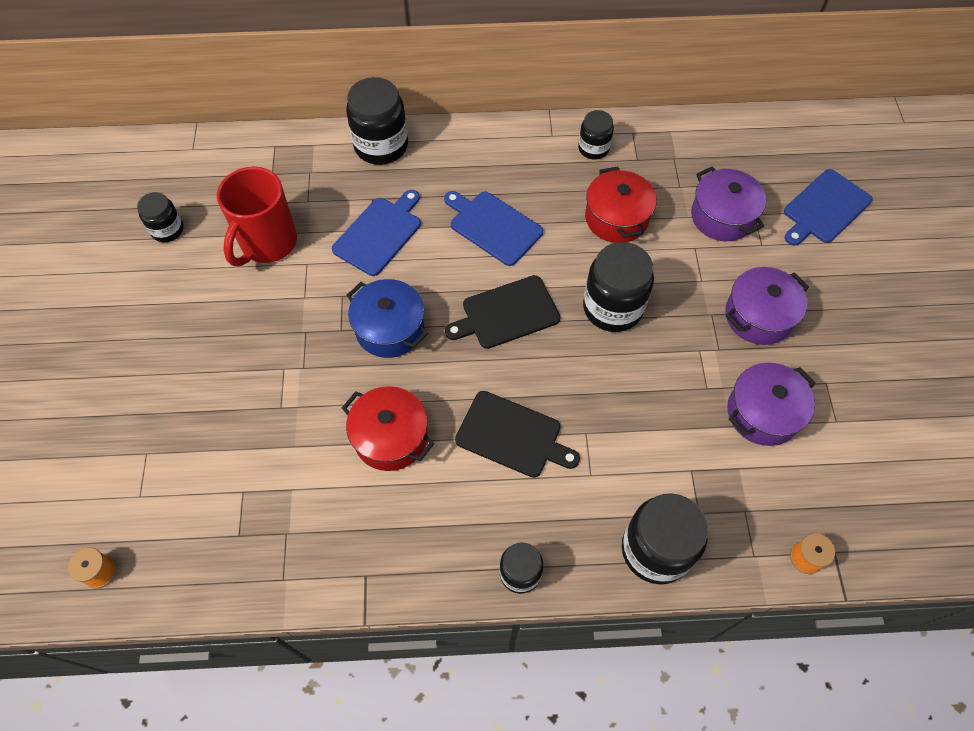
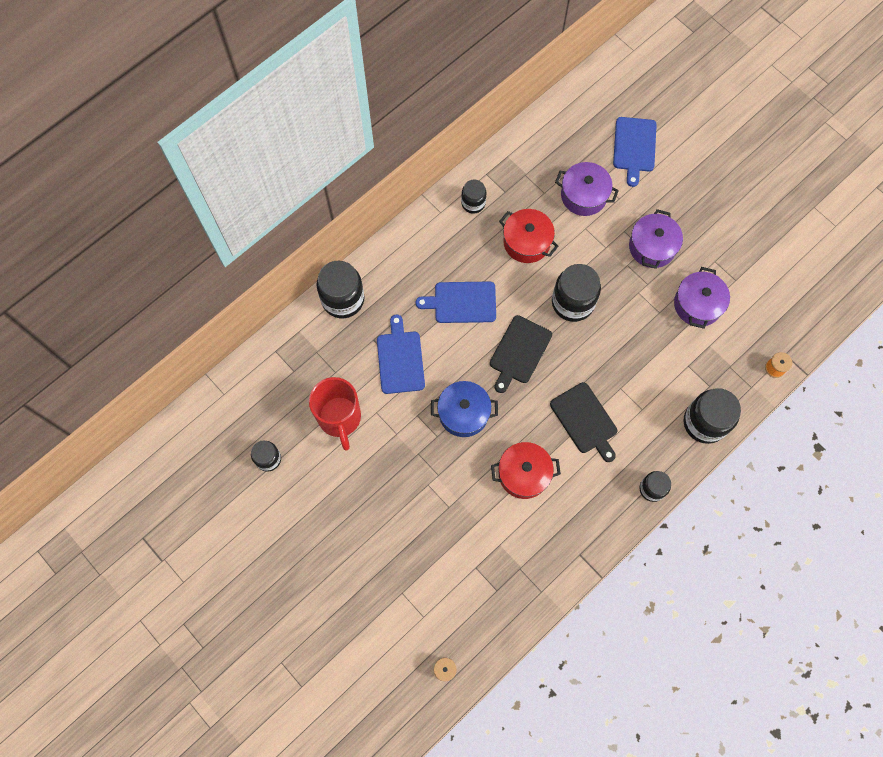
camera: 40 degrees left, 10 degrees up
(512, 435) = (585, 420): black cutting board -> black cutting board turned 75 degrees clockwise

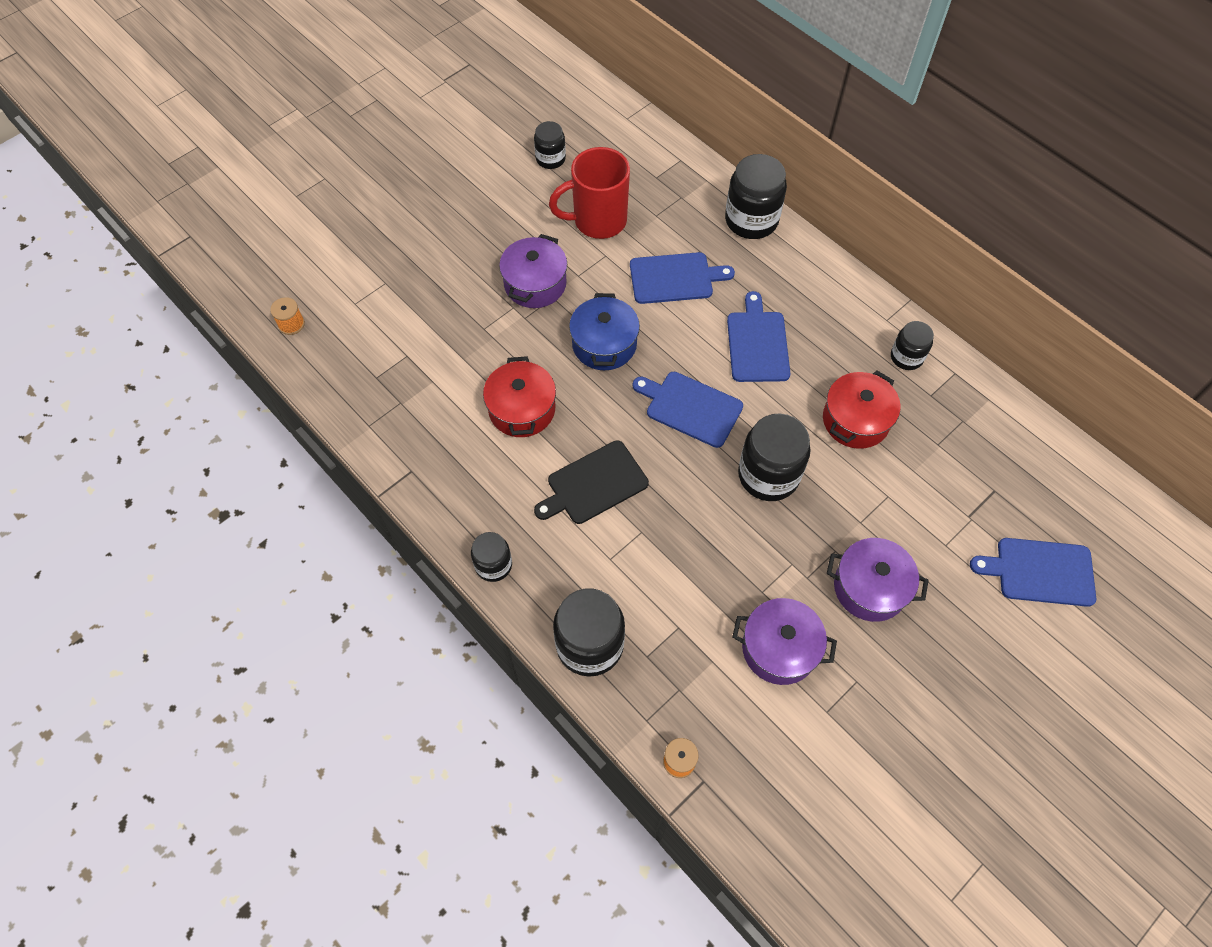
camera: 90 degrees right, 10 degrees down
(519, 352) = (690, 408): black cutting board -> blue cutting board
(583, 195) = (942, 496): purple pot -> purple pot (535, 284)

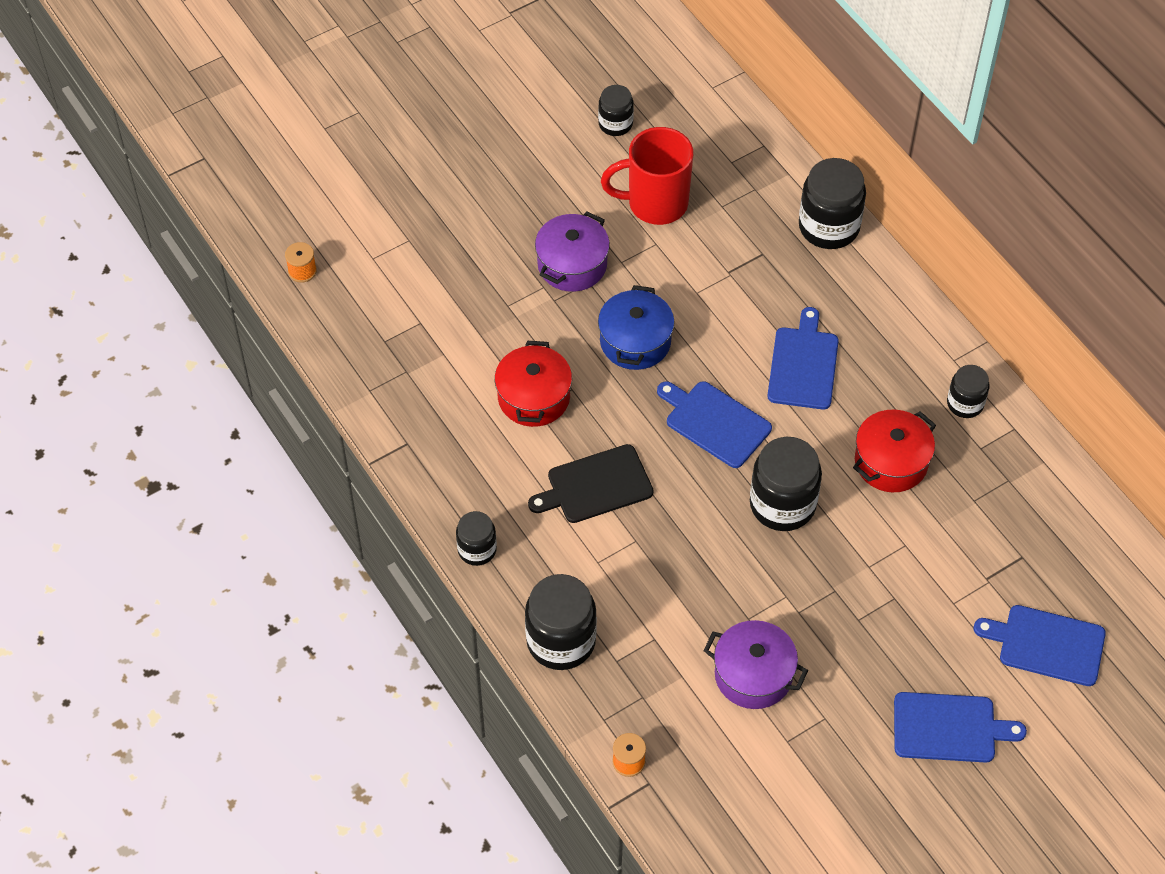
camera: 10 degrees right, 5 degrees down
(675, 278) = (728, 280): blue cutting board -> blue cutting board (949, 727)
(870, 587) = (862, 632): purple pot -> none

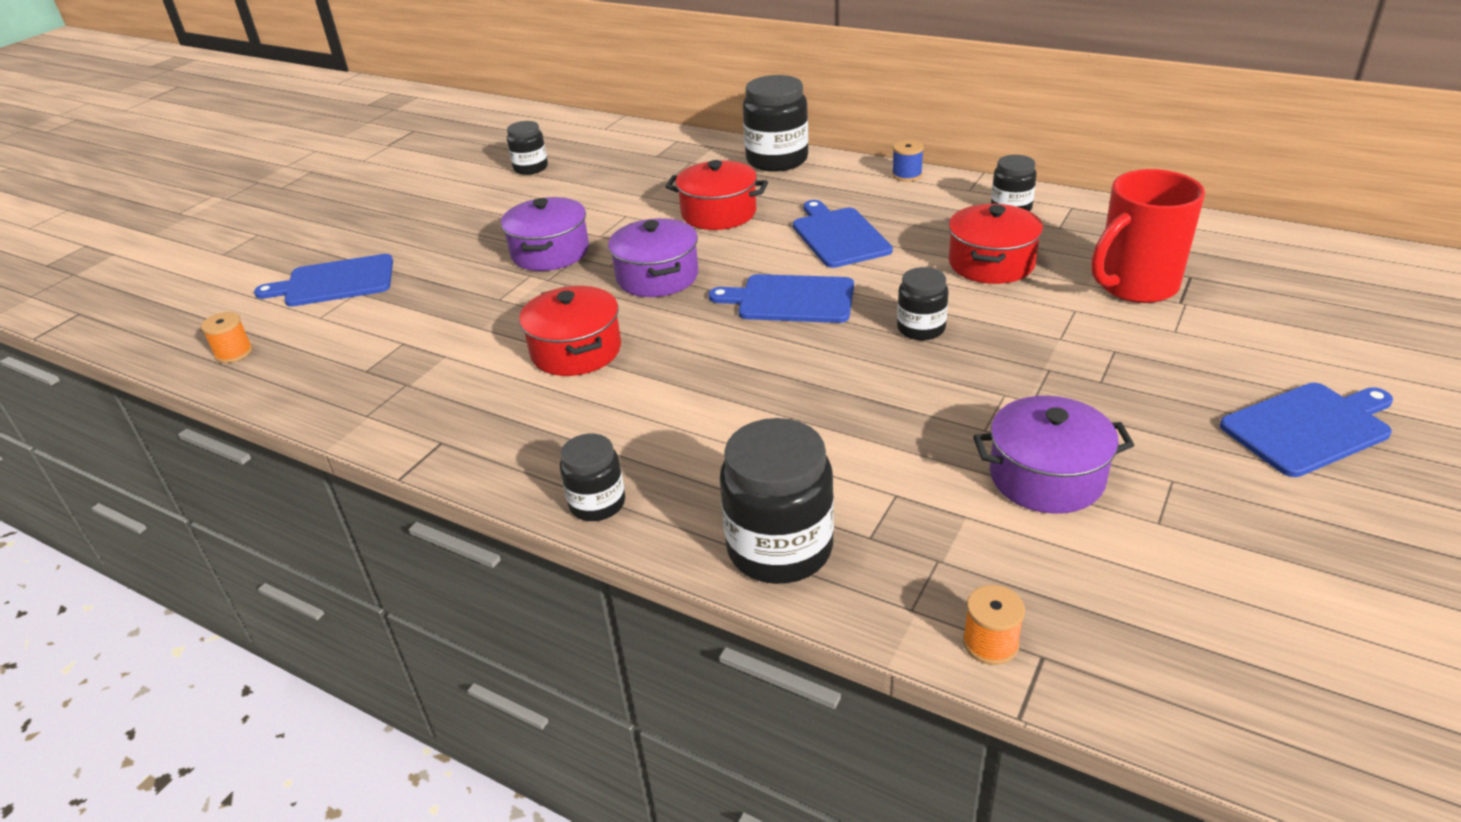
camera: 25 degrees left, 20 degrees down
(595, 486) = (703, 391): black cutting board -> none
(635, 341) = (657, 277): blue pot -> purple pot
(655, 203) = (605, 195): red mug -> red mug (1135, 286)
(730, 282) = (718, 213): none -> red pot
(782, 504) = (921, 328): black jar -> black jar, size x0.58
(920, 310) = (907, 175): none -> blue spool
(1046, 645) = (1301, 324): blue cutting board -> blue cutting board (335, 282)

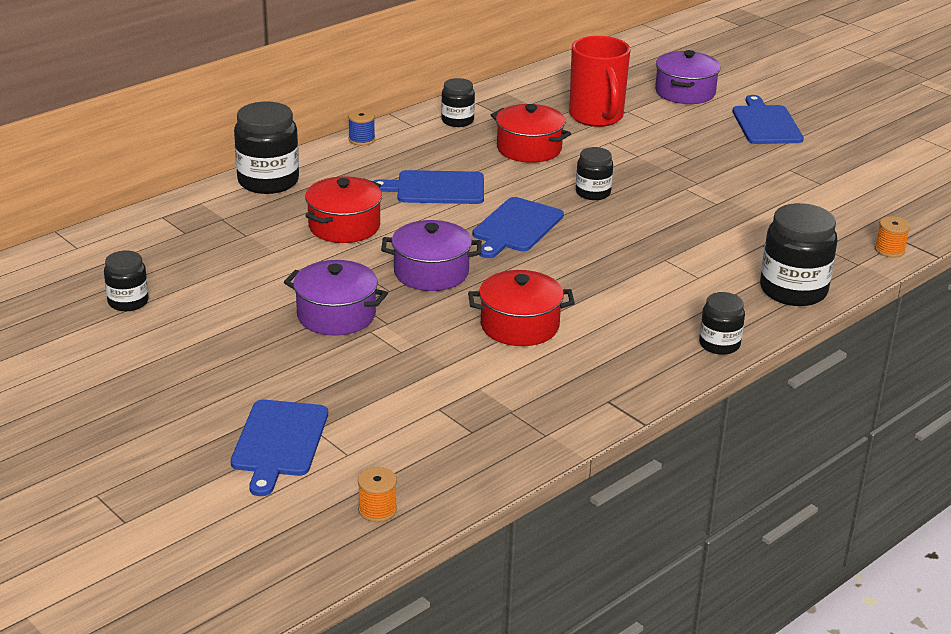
camera: 75 degrees left, 5 degrees down
(1046, 477) = (770, 199): purple pot -> purple pot (685, 92)

